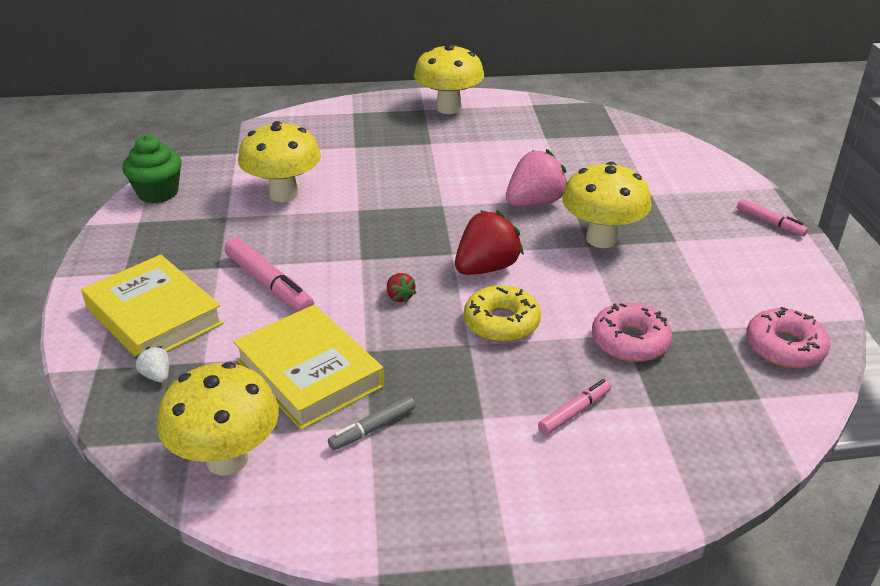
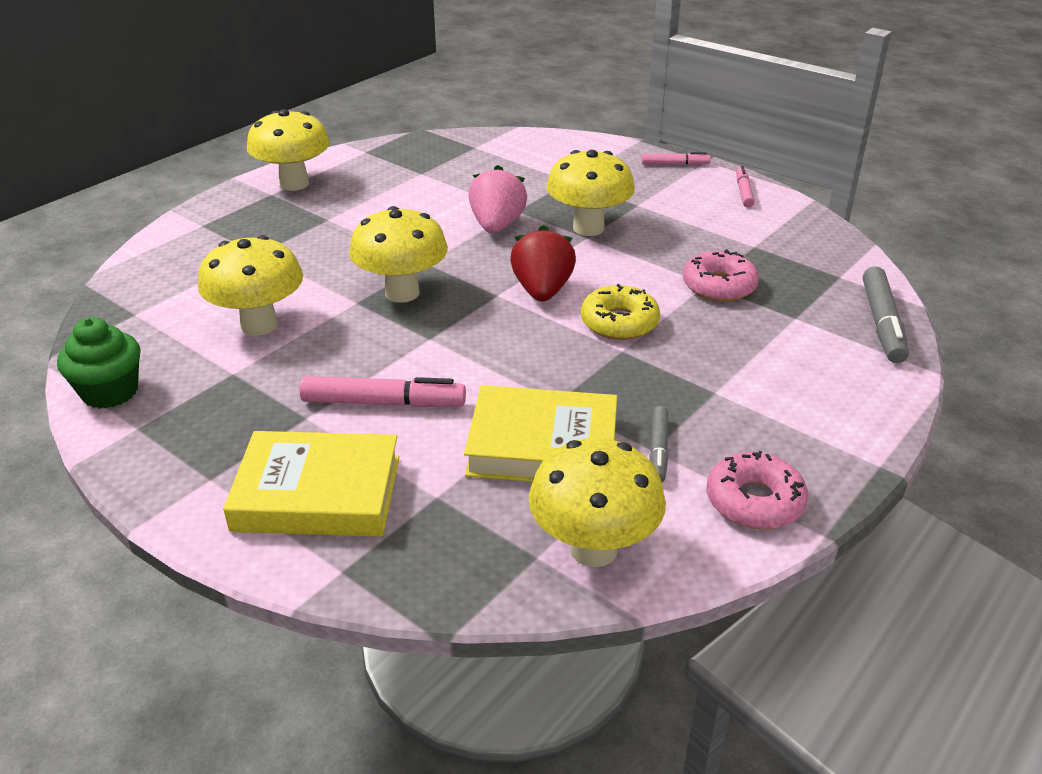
camera: 45 degrees left, 0 degrees up
(157, 376) = (414, 535): white strawberry -> none
(394, 218) = (402, 293): none -> yellow mushroom
(399, 297) = (513, 348): red strawberry -> none
(574, 412) = (761, 350): pink marker -> pink marker (743, 192)
(726, 460) = (882, 323): none -> grey marker
(784, 347) = (805, 239): pink donut -> pink donut (754, 501)

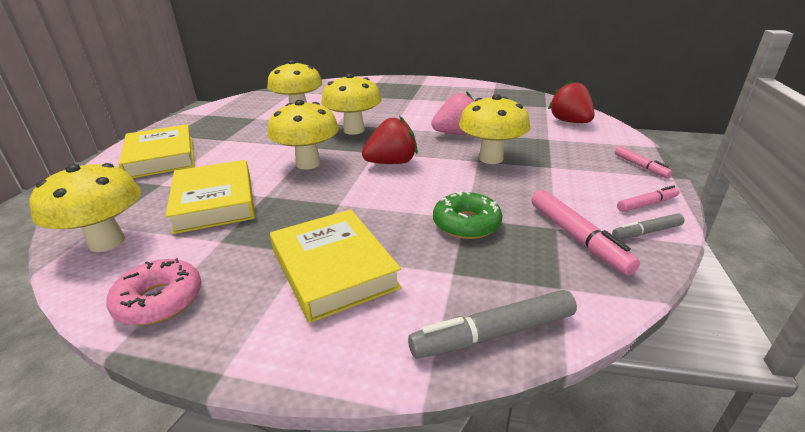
camera: 65 degrees right, 5 degrees down
(110, 392) = (231, 104): green cupcake -> none
(294, 184) = (437, 85): yellow mushroom -> yellow mushroom (308, 164)
(383, 403) = (243, 152): pink marker -> pink marker (577, 238)
(537, 152) = (570, 122): none -> red strawberry
(619, 322) = (374, 195): yellow donut -> none
(658, 450) = (219, 243): grey marker -> grey marker (646, 232)
(719, 286) = (466, 224): pink donut -> green donut
(755, 380) = (333, 269): none -> yellow book

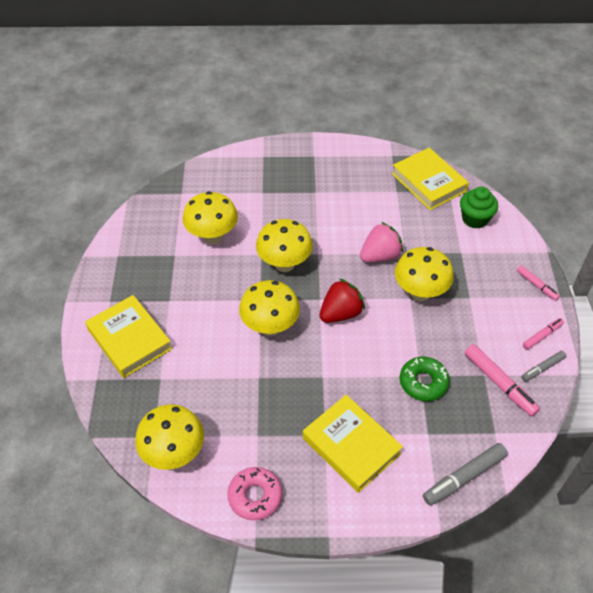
camera: 15 degrees left, 20 degrees up
(215, 202) = (223, 393): yellow book -> yellow book (429, 182)
(570, 122) = (475, 219): red strawberry -> green cupcake

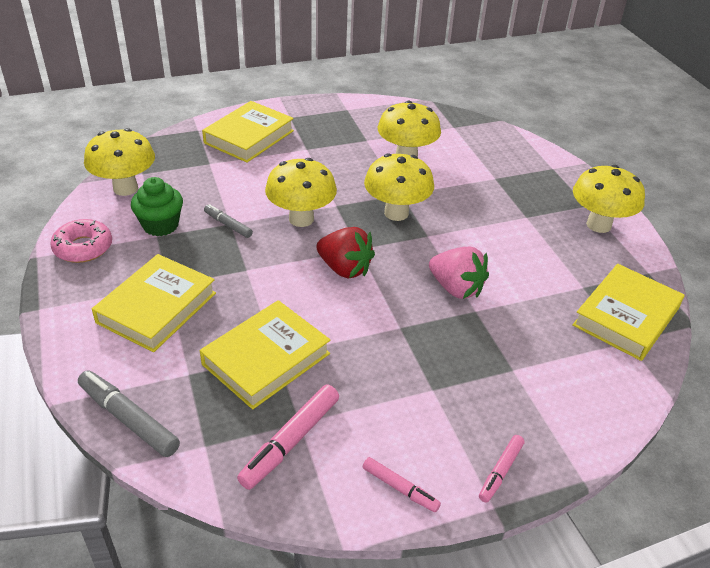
camera: 70 degrees right, 10 degrees down
(420, 293) = (413, 335): yellow mushroom -> yellow mushroom (598, 225)
(423, 382) = (266, 359): green donut -> yellow book
(475, 219) = (591, 378): green cupcake -> green cupcake (160, 225)
(542, 368) = (336, 494): grey marker -> grey marker (228, 225)

